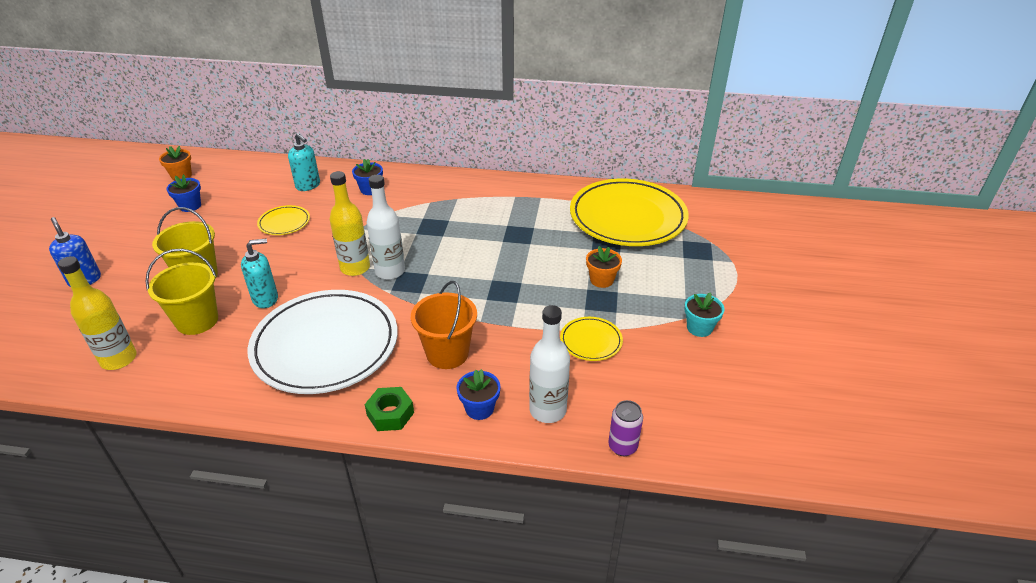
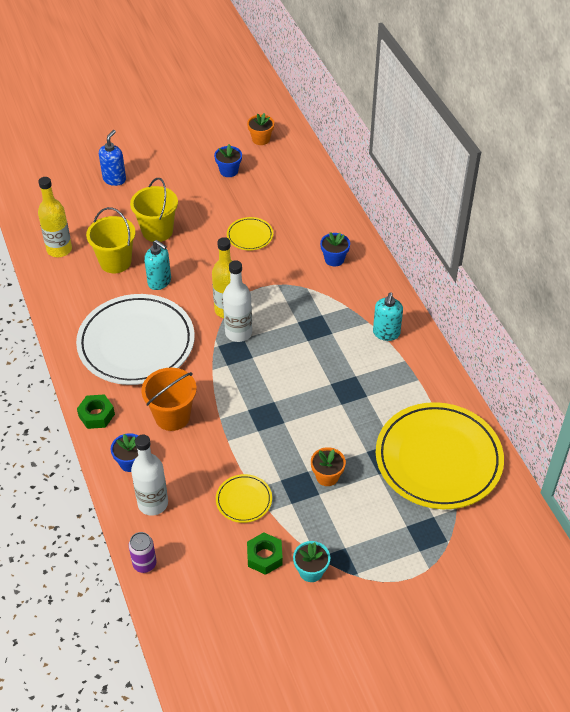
camera: 60 degrees right, 10 degrees up
(308, 185) = (308, 218): turquoise soap dispenser -> turquoise soap dispenser (386, 333)
(666, 351) = (264, 557): none -> green nut

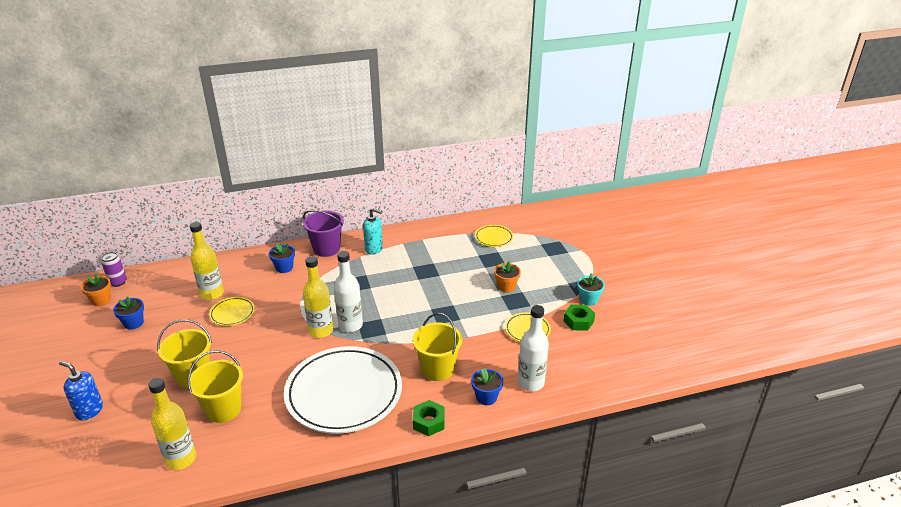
camera: 85 degrees left, 15 degrees down
(144, 564) = (591, 388): purple can -> purple can (118, 282)
(159, 282) = (267, 375): turquoise soap dispenser -> none
(172, 416) = (437, 369): orange bucket -> yellow bucket
(279, 213) = (212, 294): none -> yellow bottle
(378, 289) = (326, 249): none -> purple bucket
(438, 459) = (494, 237): yellow plate -> yellow plate, size x0.43

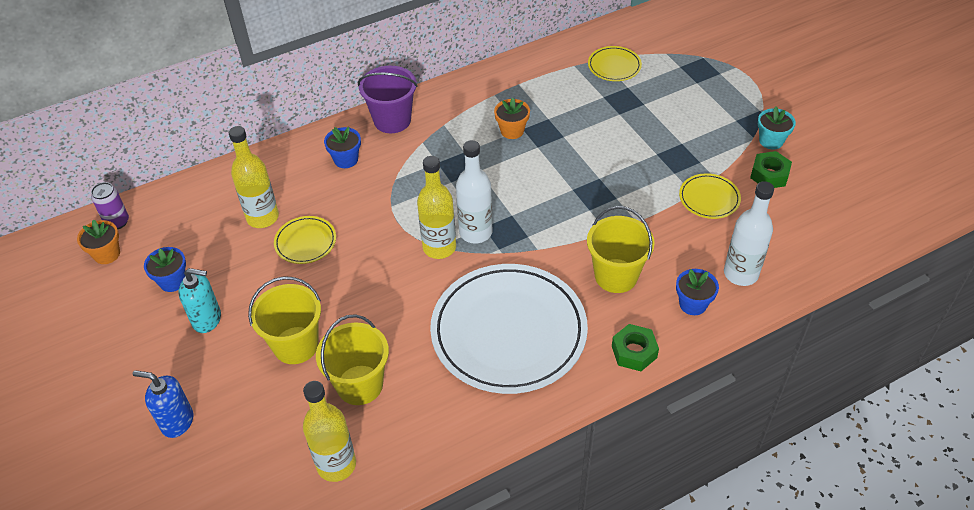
camera: 10 degrees left, 15 degrees up
(374, 249) = (458, 110): turquoise soap dispenser -> turquoise soap dispenser (207, 319)
(506, 287) = (658, 139): orange flower pot -> orange flower pot (512, 131)

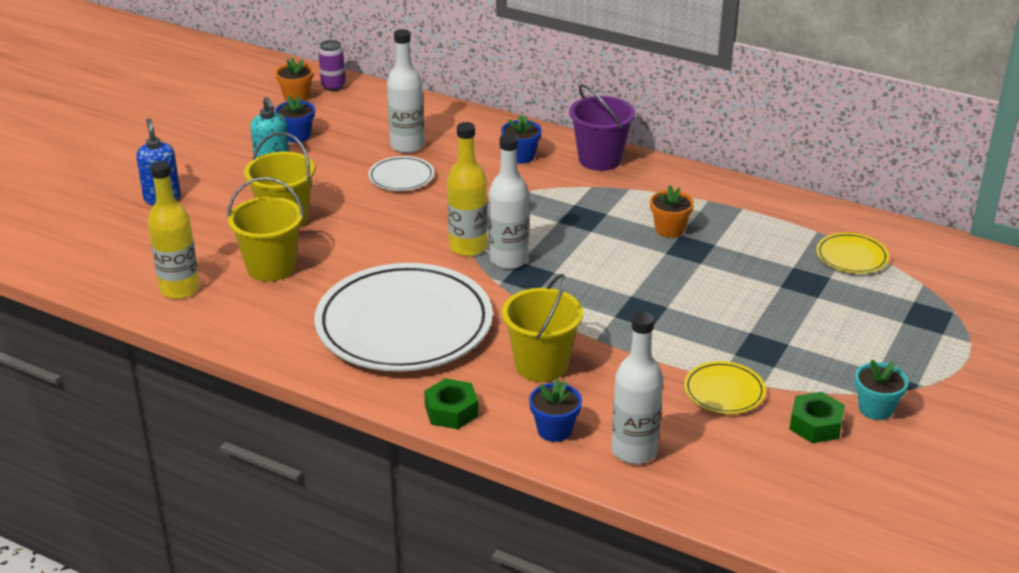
camera: 55 degrees right, 15 degrees down
(262, 217) = (407, 146): yellow bottle -> white bottle
(305, 242) = (401, 177): yellow plate -> white plate

